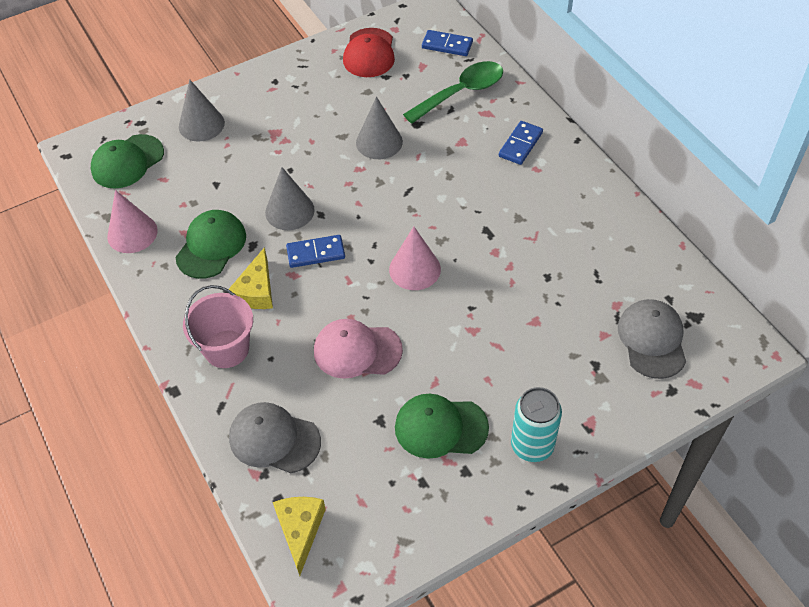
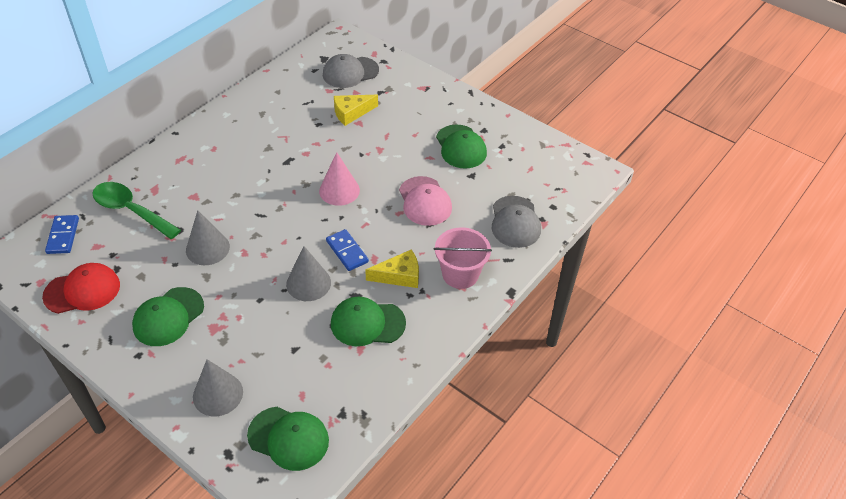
camera: 115 degrees left, 5 degrees down
(132, 233) = (376, 390): pink cone -> none
(300, 530) = (565, 190): yellow cheese -> yellow cheese (351, 113)
(306, 104) = (168, 317): none -> green cap
(520, 144) = (188, 162): blue domino -> none
(532, 446) = (451, 107): turquoise can -> none

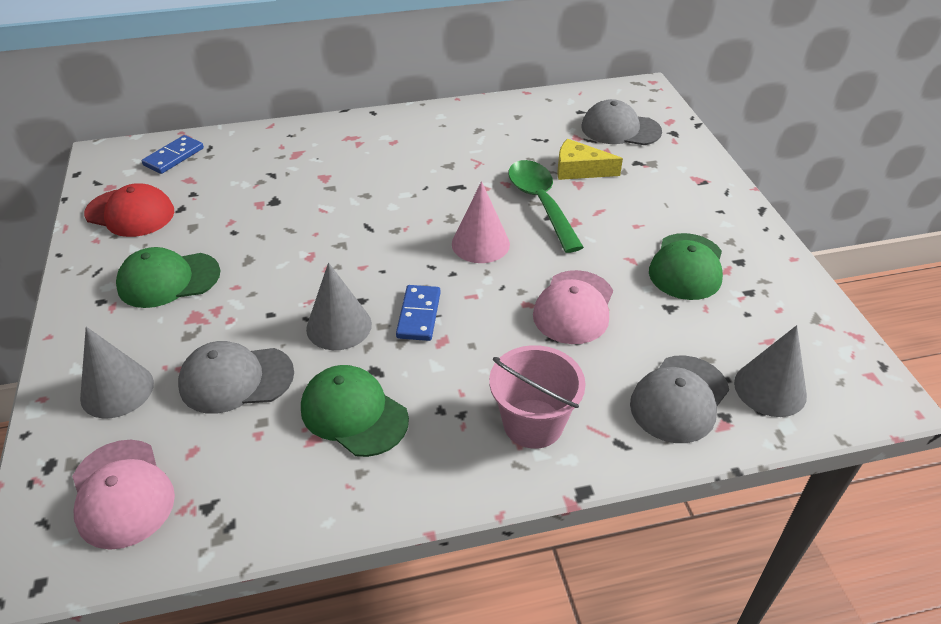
camera: 40 degrees right, 5 degrees down
(131, 210) = (254, 163): green spoon -> green spoon (541, 203)
(207, 248) = (280, 233): grey cone -> grey cone (770, 389)
(282, 346) = (236, 379): none -> grey cap
(288, 438) = (122, 493): green cap -> pink cap
(399, 276) = (451, 379): yellow cheese -> none

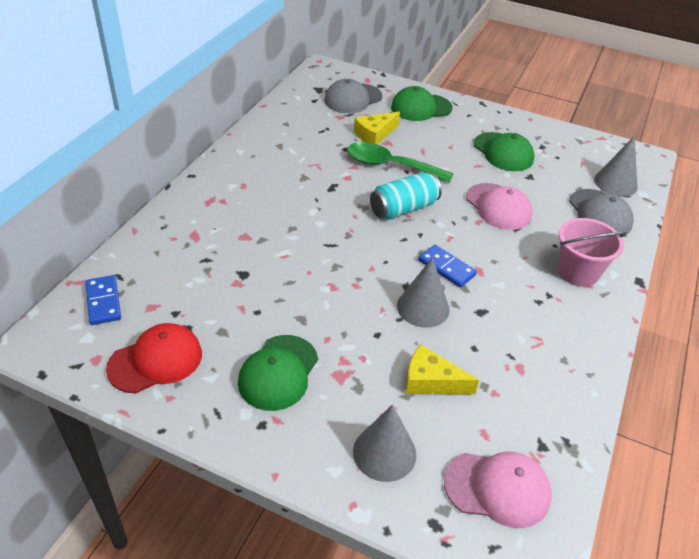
camera: 55 degrees left, 0 degrees up
(236, 379) = (431, 381): grey cap -> yellow cheese
(354, 413) = (512, 339): green cap -> green cap (421, 108)
(480, 244) = (403, 208): pink cone -> turquoise can

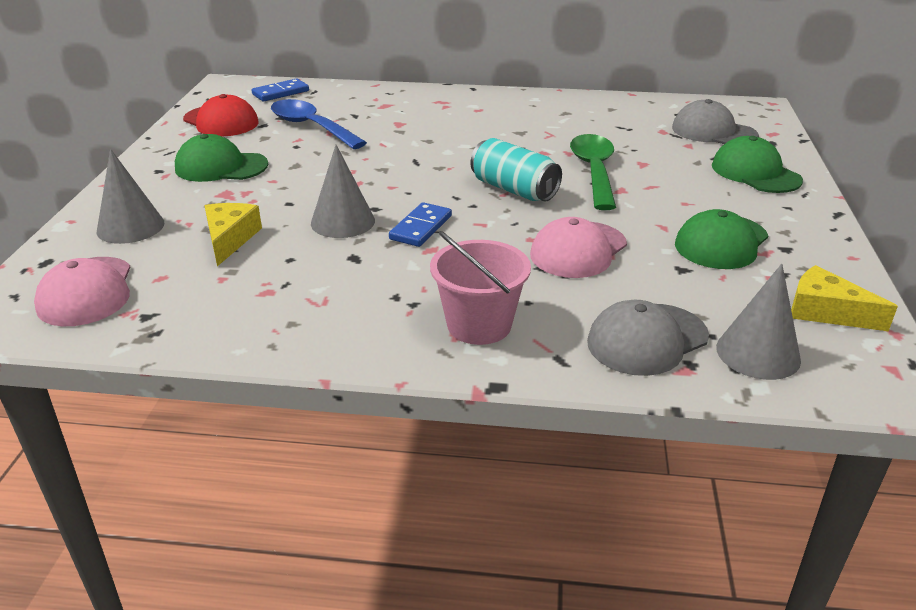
camera: 75 degrees right, 10 degrees down
(216, 294) = (311, 127): none -> blue spoon
(375, 134) = (650, 154): yellow cheese -> yellow cheese (826, 311)

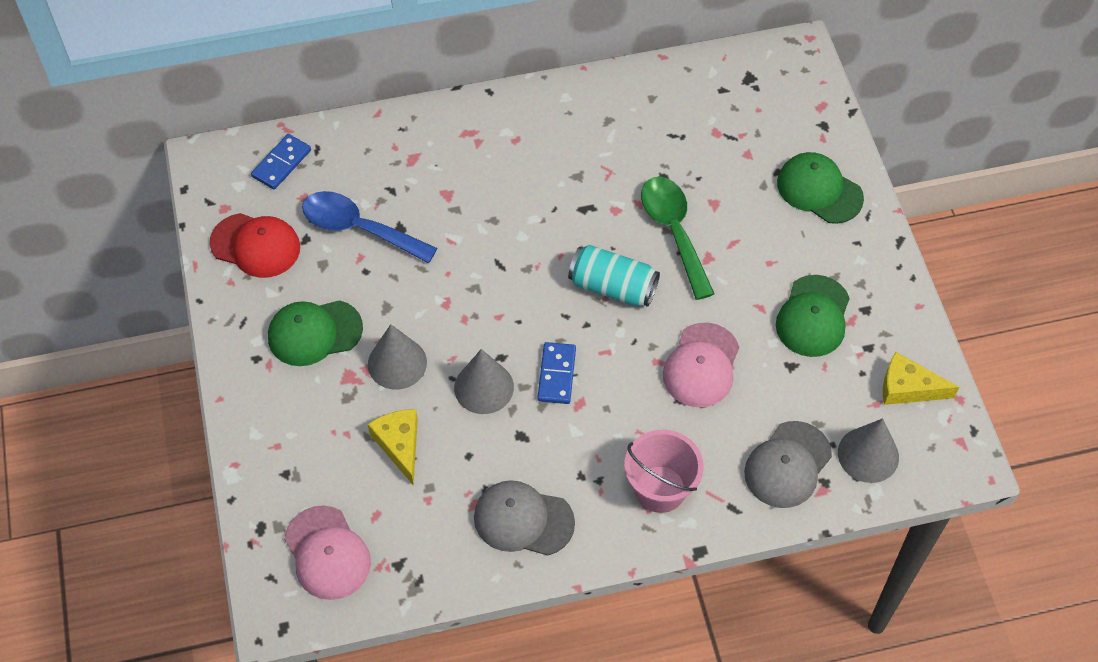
camera: 20 degrees left, 25 degrees up
(130, 227) = (297, 456): grey cone -> grey cone (397, 363)
(713, 132) = (765, 119): grey cap -> grey cap (523, 520)

